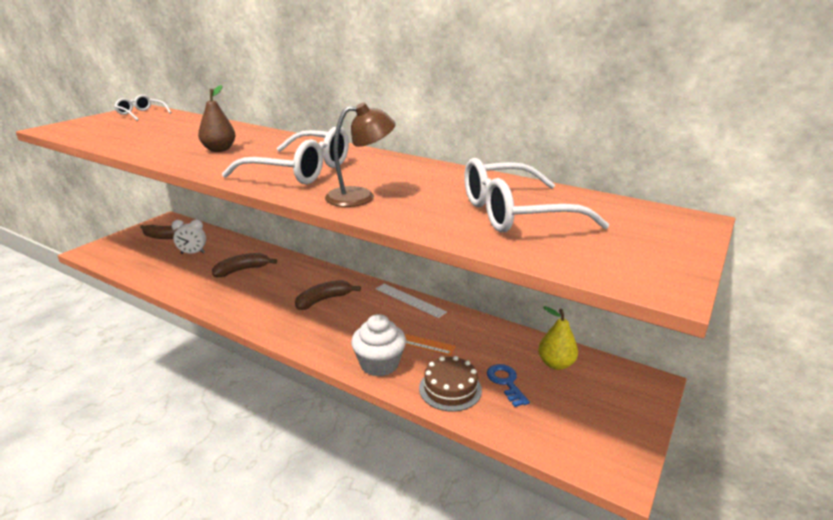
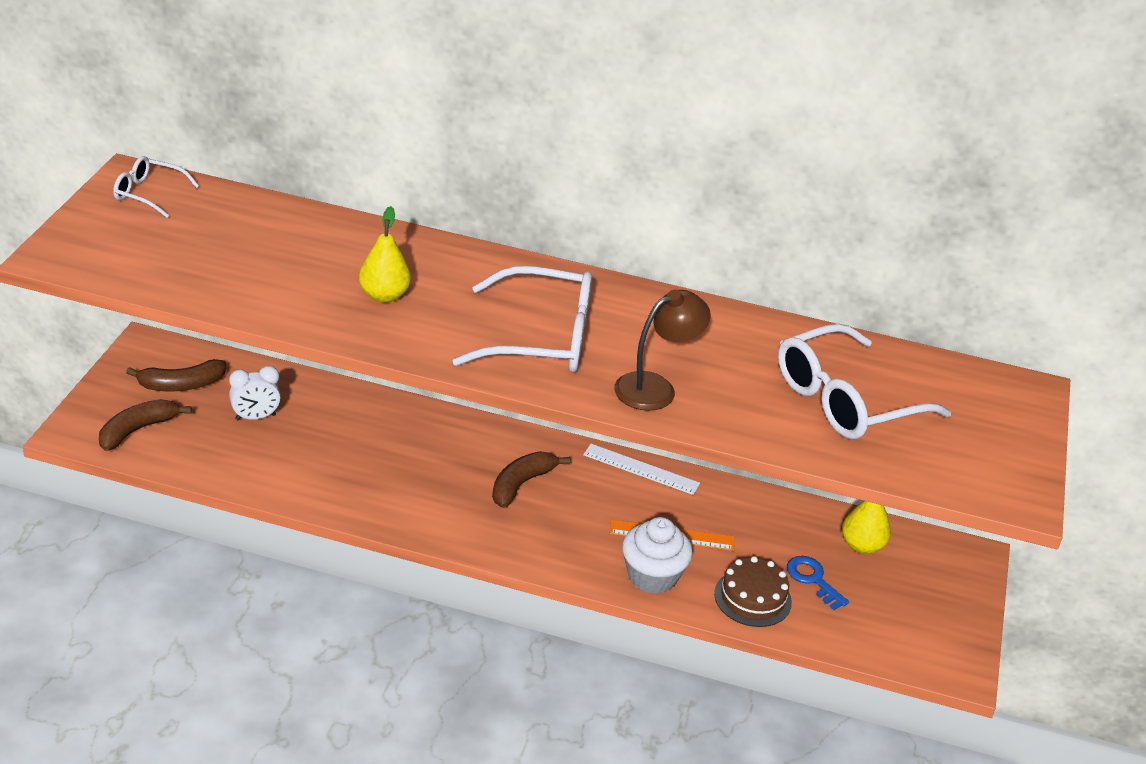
camera: 20 degrees left, 10 degrees up
(219, 150) = (384, 295): brown pear -> yellow pear
(242, 270) = (362, 443): brown banana -> brown banana (137, 430)

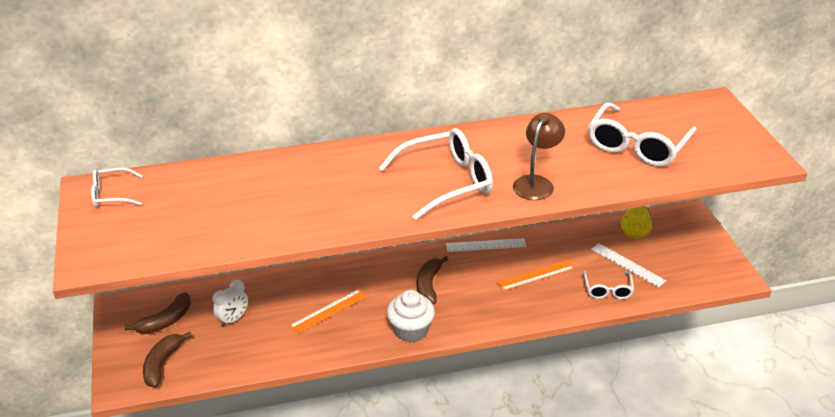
camera: 25 degrees left, 0 degrees up
(372, 458) = (328, 311): none -> orange ruler
(384, 295) = (329, 196): yellow pear -> none
(652, 576) = (546, 304): white cupcake -> white cupcake (410, 330)
(752, 598) = (607, 290): brown cake -> white glasses
(813, 580) = (628, 265): blue key -> white ruler

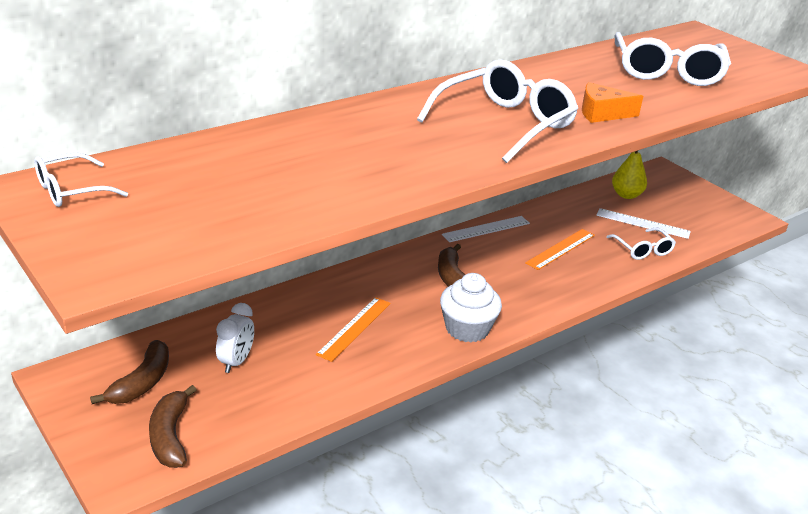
camera: 25 degrees left, 5 degrees down
(536, 183) = (602, 113): brown lamp -> orange cheese

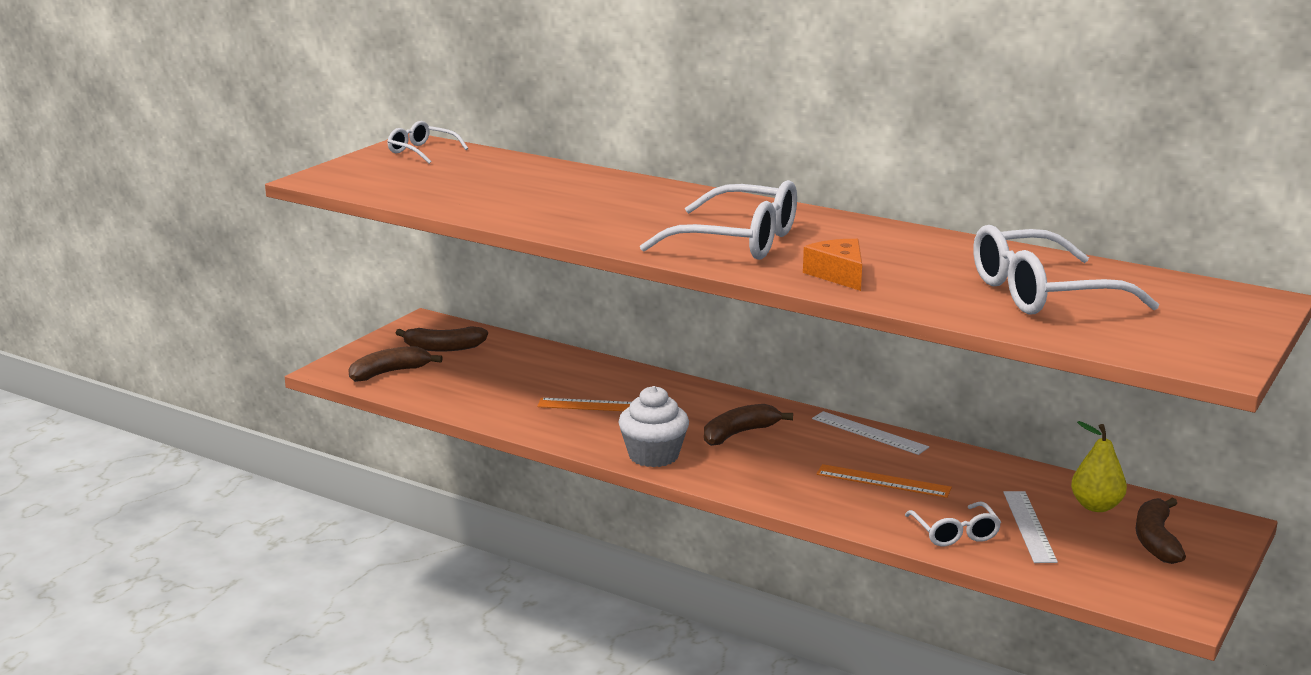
camera: 70 degrees right, 10 degrees down
(236, 362) = (501, 372): white clock -> none
(642, 250) = (955, 533): white glasses -> white glasses turned 60 degrees counterclockwise
(673, 194) = (1156, 540): none -> brown banana

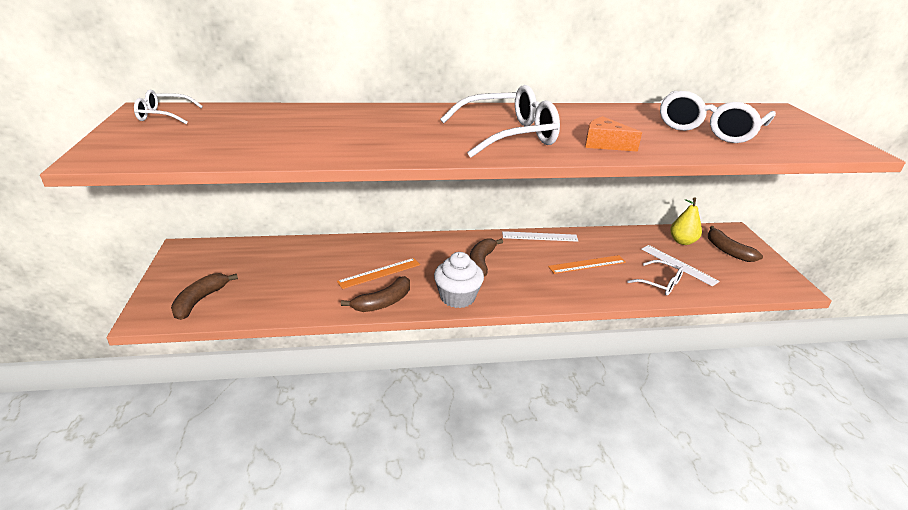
camera: 40 degrees left, 10 degrees up
(443, 348) = (221, 265): brown banana -> brown banana (383, 302)

